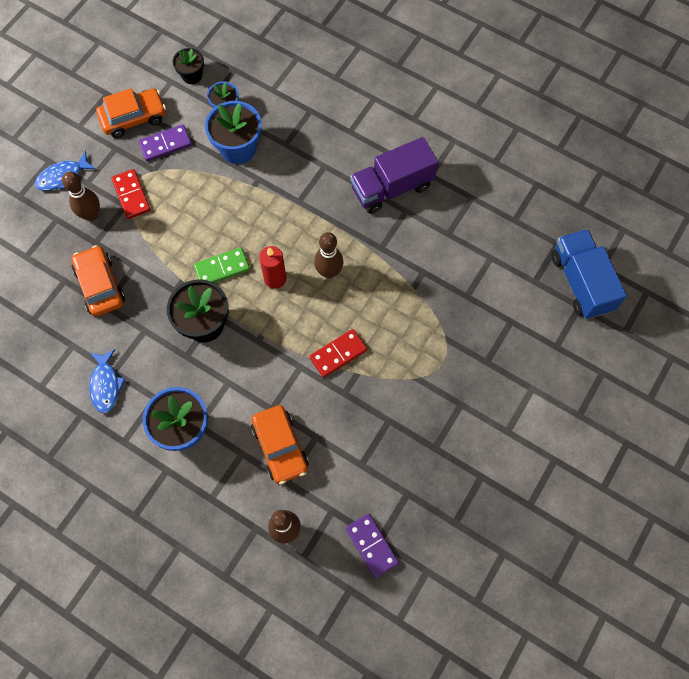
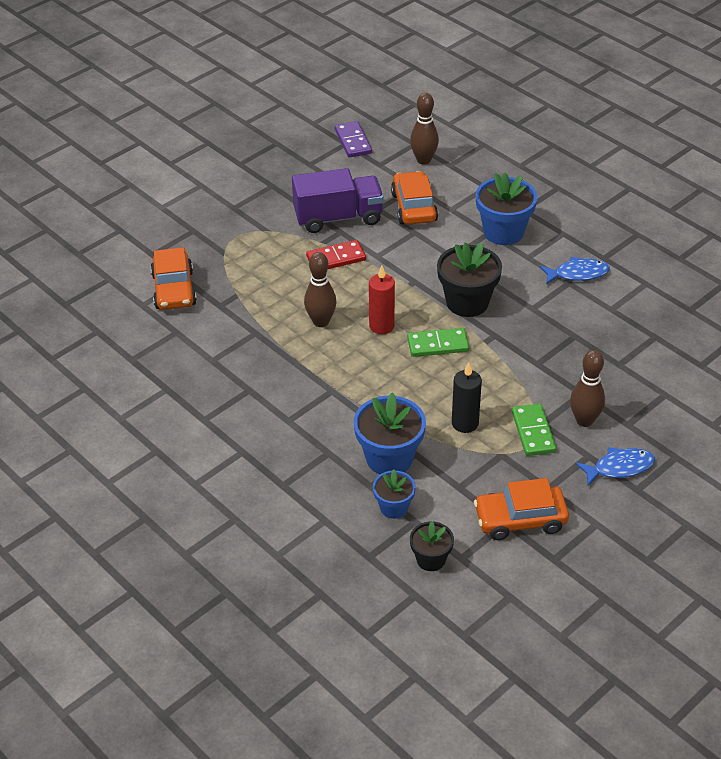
camera: 165 degrees left, 25 degrees down
(100, 285) = (578, 353): orange car -> orange car (174, 290)
(105, 385) = (577, 274): blue fish -> blue fish turned 75 degrees clockwise
(131, 195) = (533, 432): red domino -> green domino
(165, 144) = (482, 480): purple domino -> none
(186, 192) = (465, 423): none -> black candle
(392, 187) = (218, 384): purple truck -> purple truck (338, 218)
(581, 282) = (63, 270): blue truck -> none

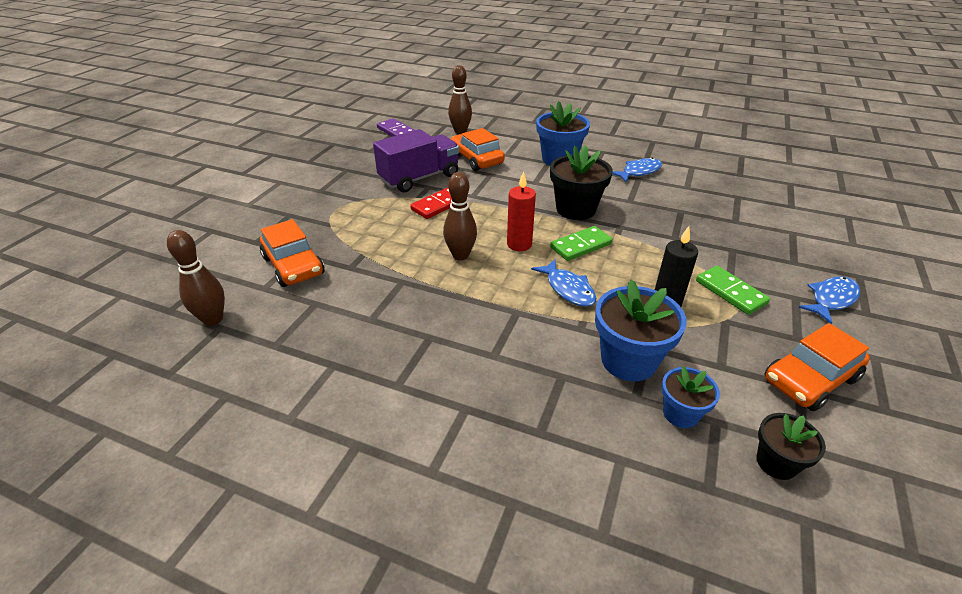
camera: 25 degrees left, 5 degrees down
(391, 384) = (568, 289): none -> blue fish
(584, 420) = (759, 270): brown bowling pin -> brown bowling pin (213, 319)

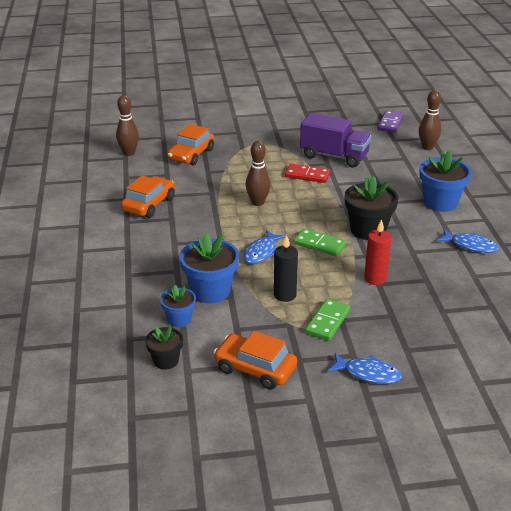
camera: 60 degrees right, 5 degrees down
(476, 159) = (391, 168): orange car -> orange car (149, 204)
(519, 244) = (294, 220): red candle -> red candle (375, 279)

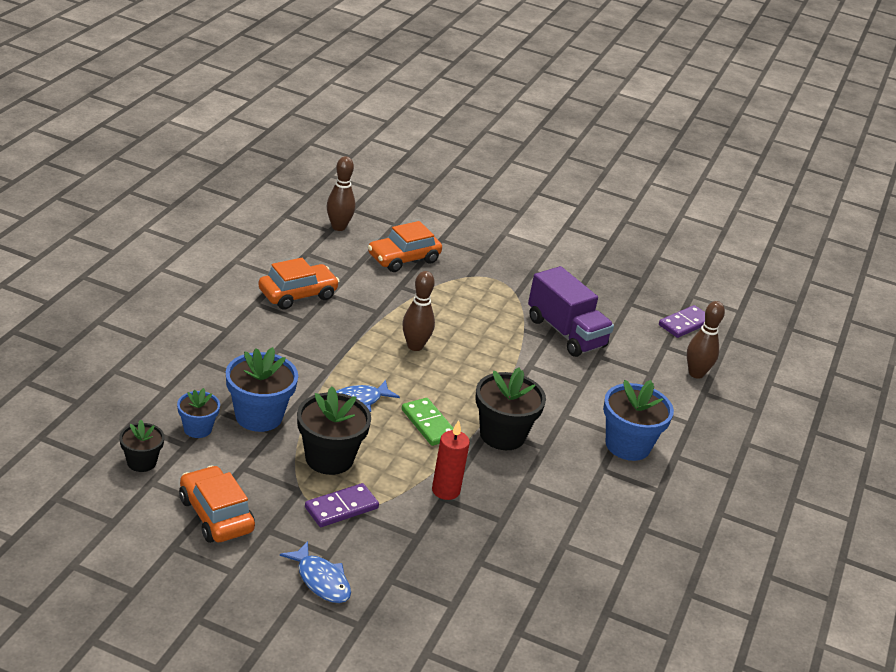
camera: 25 degrees right, 0 degrees up
(285, 295) = (329, 458): black candle -> black flower pot
(307, 175) = (507, 341): red domino -> none
(327, 321) = (341, 508): green domino -> purple domino
(470, 245) = (601, 510): blue fish -> none

